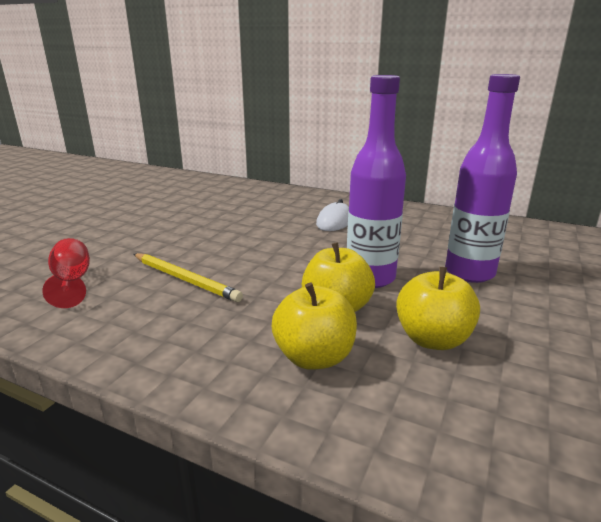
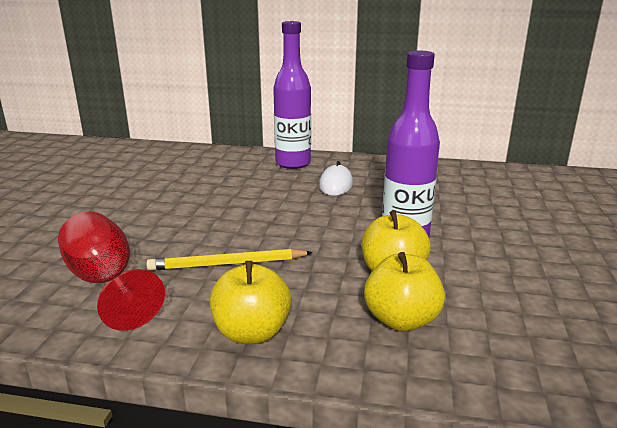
camera: 15 degrees left, 0 degrees up
(72, 282) = (106, 283): red goblet -> red goblet, size x1.53
(185, 279) = (227, 264): yellow pencil -> yellow pencil turned 150 degrees clockwise
(432, 339) = (490, 288): yellow apple -> yellow apple (252, 332)
(469, 273) = (487, 222): purple bottle -> purple bottle (293, 163)

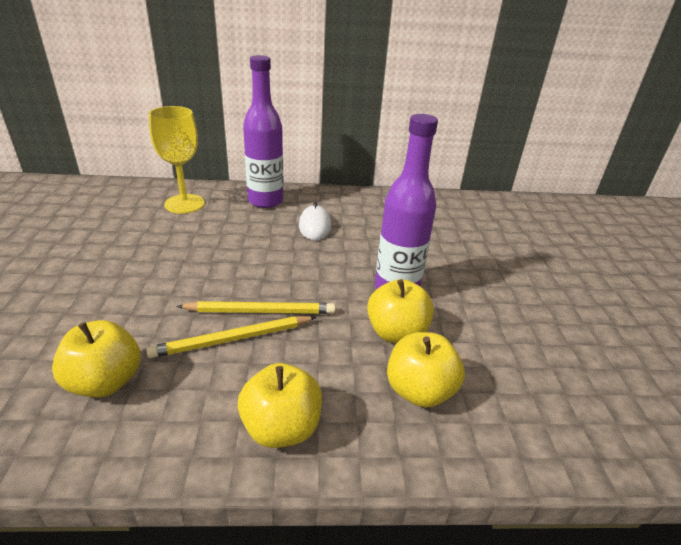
camera: 15 degrees left, 10 degrees up
(106, 283) = (105, 381): red goblet -> yellow apple
(215, 162) = (184, 204): none -> yellow goblet
(261, 245) = (261, 311): none -> yellow pencil

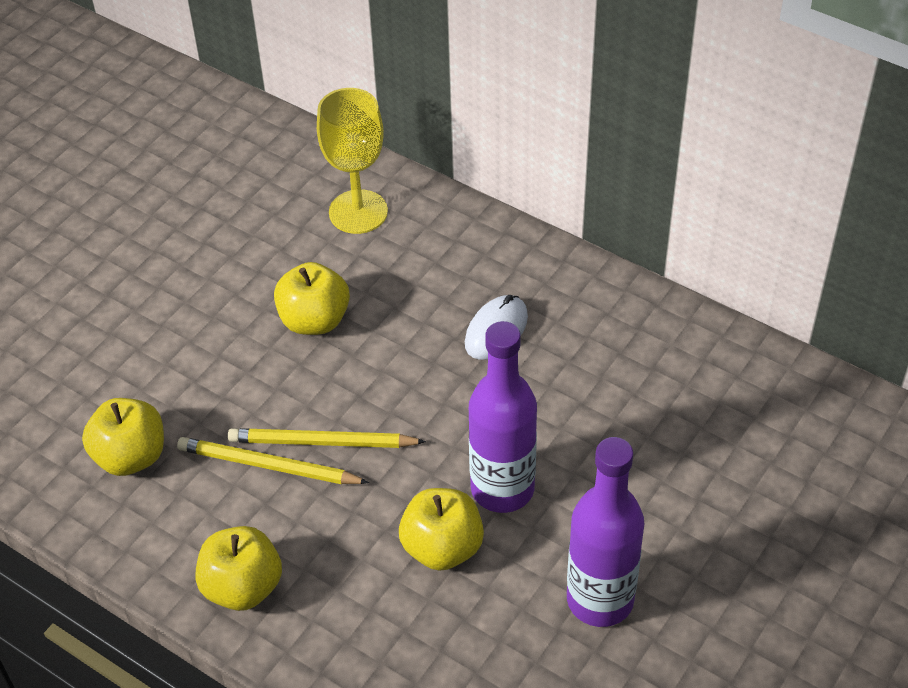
camera: 40 degrees right, 15 degrees up
(261, 311) = (322, 442): yellow pencil -> yellow pencil turned 150 degrees clockwise
(265, 201) = (469, 248): purple bottle -> purple bottle (600, 600)
(419, 390) = (399, 625): yellow apple -> yellow apple (314, 320)

